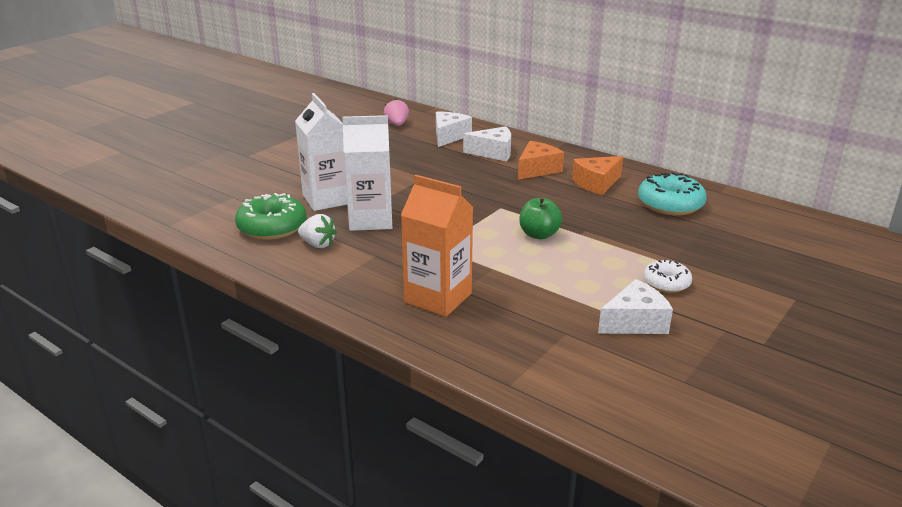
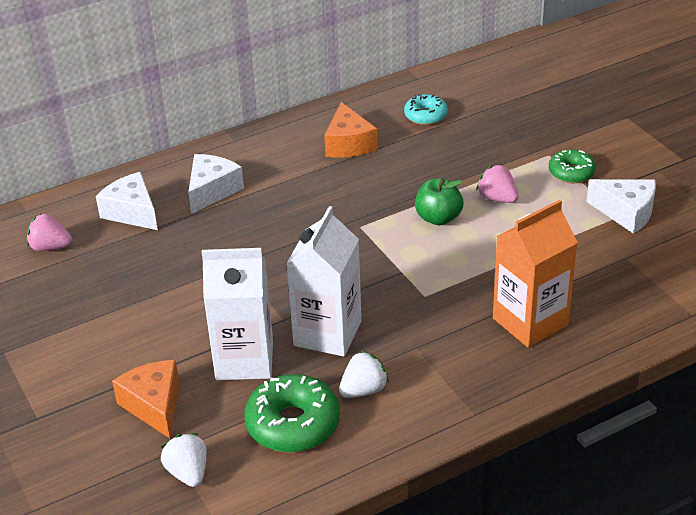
camera: 65 degrees left, 10 degrees up
(215, 205) = (188, 473): none -> white strawberry
(537, 169) = (284, 172): orange cheese -> orange cheese (154, 405)
(590, 254) = (497, 198): none -> pink strawberry
(635, 322) = (626, 213): white cheese -> white cheese turned 120 degrees clockwise
(666, 283) = (571, 173): white donut -> green donut
(670, 204) = (425, 116): turquoise donut -> turquoise donut, size x0.61

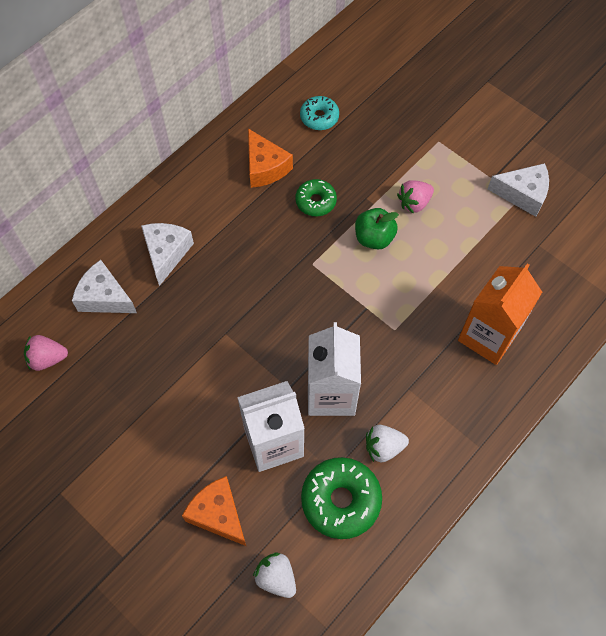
camera: 20 degrees left, 25 degrees up
(363, 390) = (383, 447): white strawberry -> white strawberry turned 135 degrees counterclockwise
(497, 198) = (414, 203): pink strawberry -> pink strawberry turned 60 degrees counterclockwise
(571, 173) = (464, 158): green donut -> green donut (315, 201)

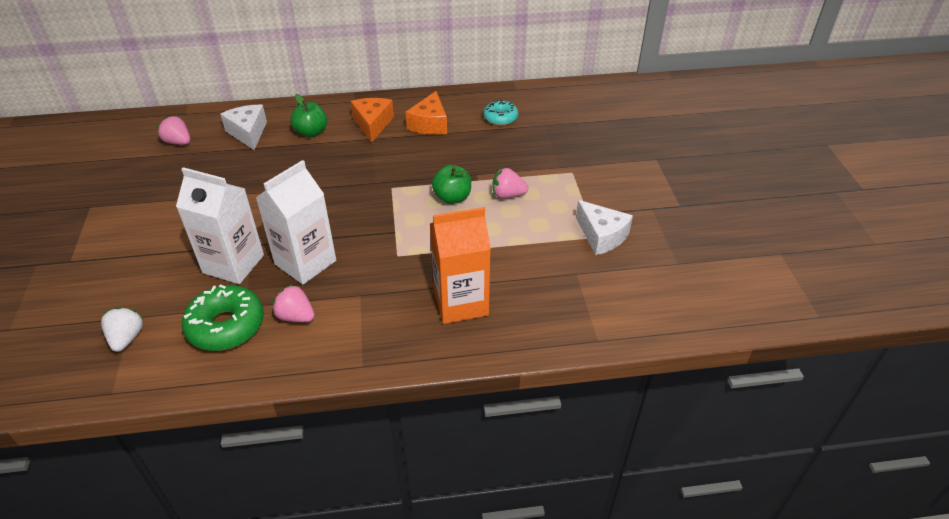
camera: 40 degrees right, 20 degrees down
(166, 253) = (311, 132): white cheese -> green apple
(218, 514) = (147, 278): orange cheese -> orange cheese (372, 124)
(315, 201) = (439, 157): green donut -> none
(383, 447) = (296, 316): white strawberry -> pink strawberry

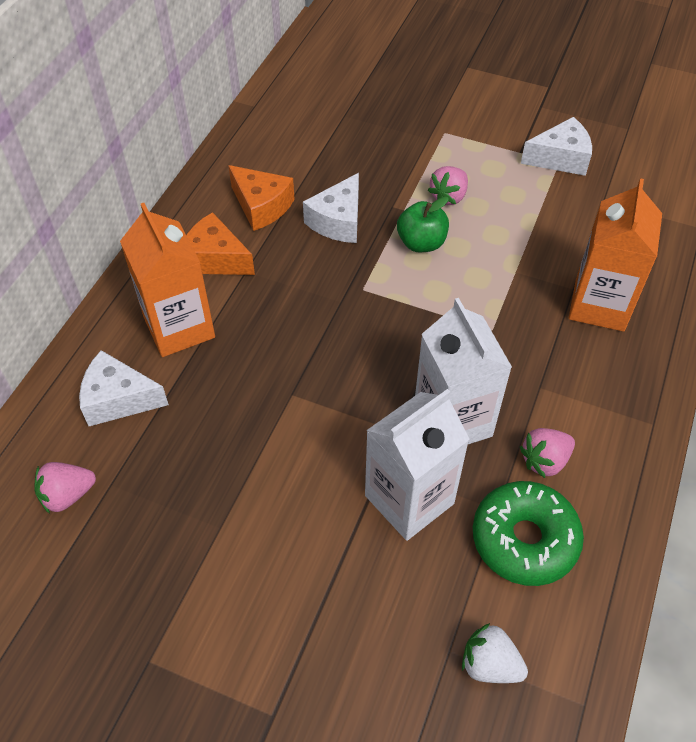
camera: 60 degrees left, 10 degrees up
(311, 132) = (179, 327): green apple -> orange carton
(442, 157) = (338, 221): none -> white cheese
(500, 118) = (301, 142): turquoise donut -> none

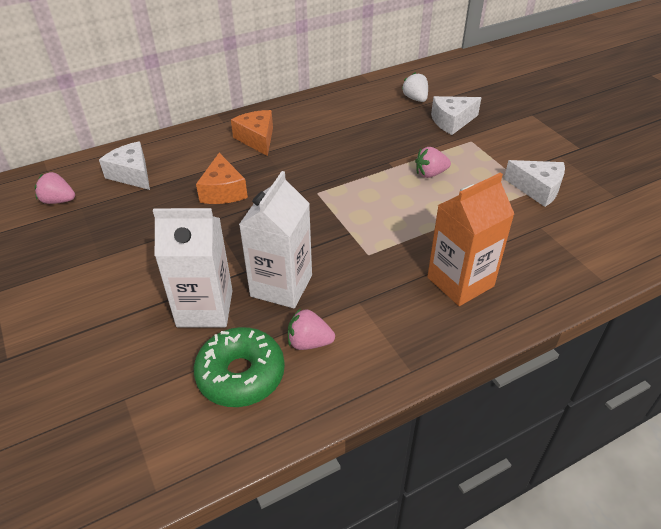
camera: 40 degrees right, 10 degrees down
(179, 327) = (199, 159): orange carton -> none
(261, 206) = (312, 127): orange cheese -> orange cheese (223, 191)
(338, 221) = (346, 154): white cheese -> white cheese (452, 121)
(421, 243) = (382, 188): green apple -> none
(489, 664) = (134, 423): white strawberry -> white strawberry (415, 99)

